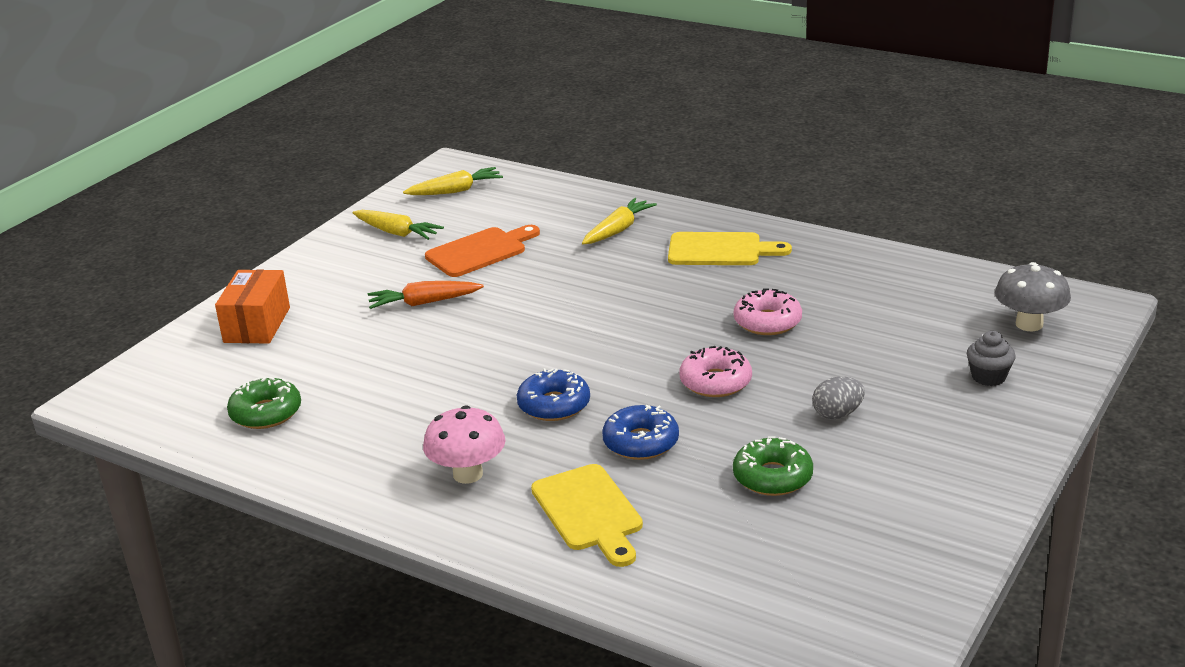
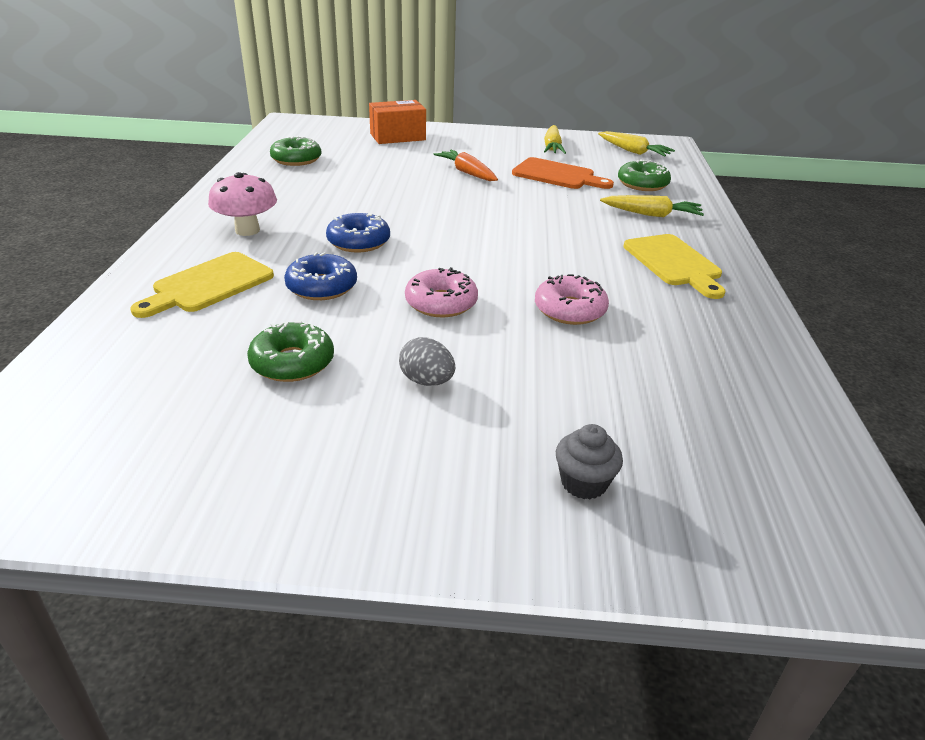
camera: 60 degrees right, 5 degrees up
(544, 212) = (642, 184): none -> green donut
(1029, 324) = (748, 500): grey mushroom -> none

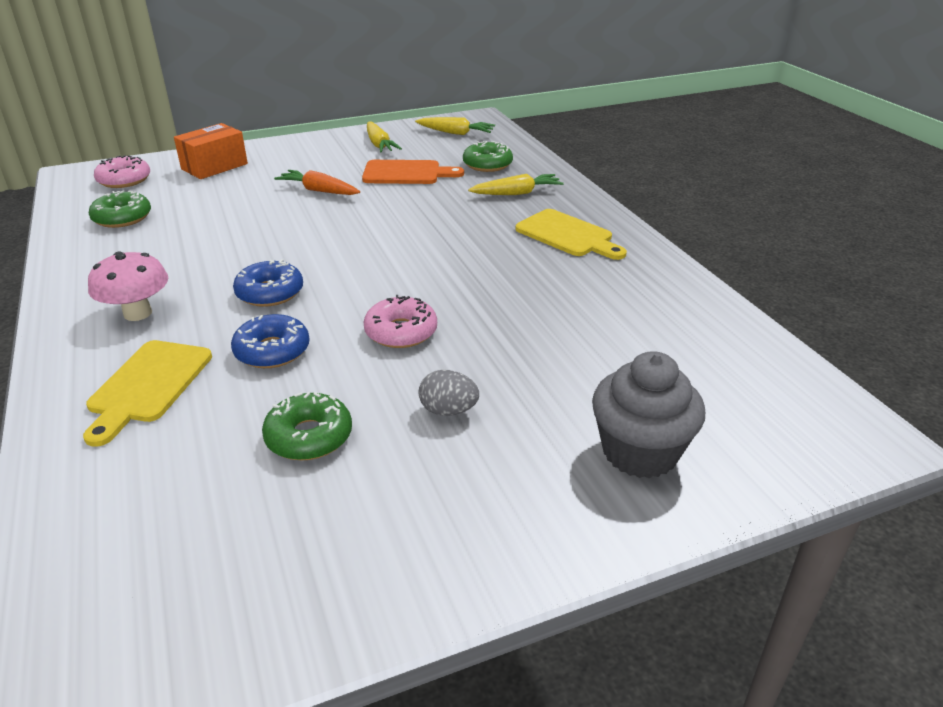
camera: 25 degrees left, 0 degrees up
(570, 310) = (517, 304): pink donut -> pink donut (124, 180)
(583, 483) = (640, 452): grey cupcake -> grey cupcake, size x1.85

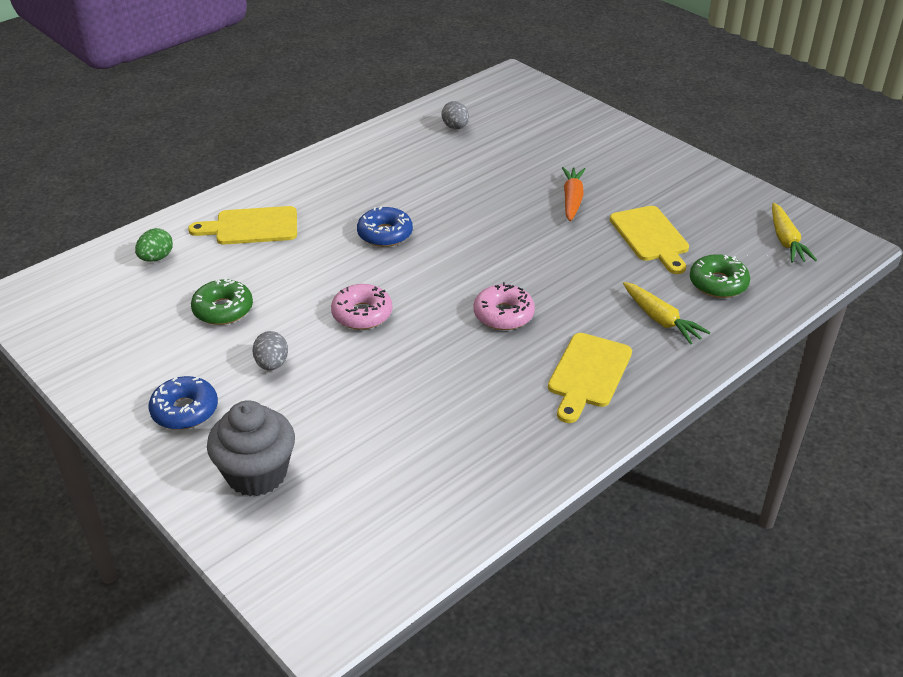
camera: 70 degrees right, 5 degrees up
(122, 218) = (455, 127): green donut -> grey egg
(124, 180) = (518, 101): pink donut -> pink donut (503, 315)
(125, 489) = (156, 258): none -> green egg
(138, 313) = (329, 189): pink mushroom -> none
(214, 166) = (577, 131): orange box -> none
(272, 351) = (310, 262): blue donut -> blue donut (185, 410)
(379, 144) = (707, 200): yellow carrot -> none
(406, 173) = (650, 237): orange cutting board -> yellow cutting board

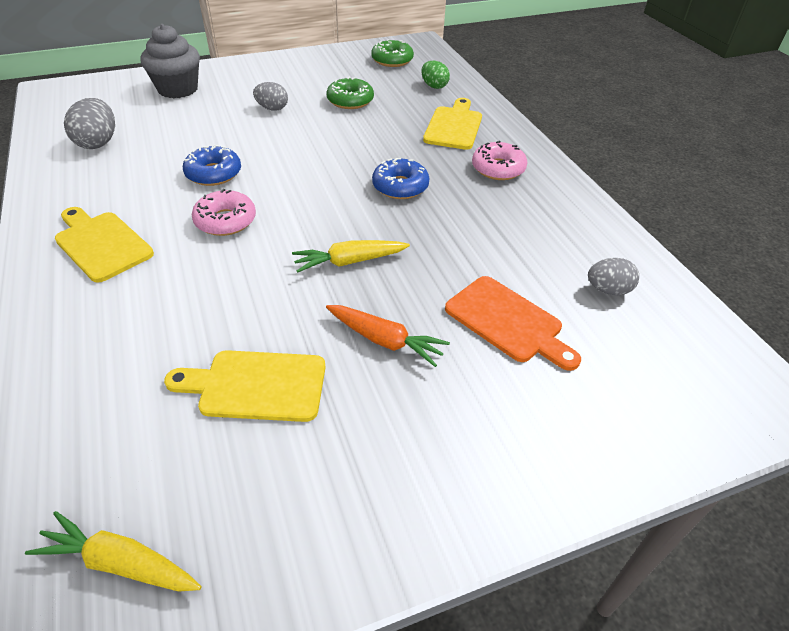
camera: 110 degrees right, 5 degrees up
(185, 410) = (258, 77): blue donut -> blue donut (213, 173)
(362, 314) = (294, 152): pink donut -> pink donut (498, 168)
(432, 476) = (98, 143): none -> grey egg
(517, 158) = (508, 322): none -> orange cutting board
(660, 319) = (113, 325): yellow carrot -> yellow carrot (350, 261)
(718, 283) = (116, 410): green donut -> green donut (392, 60)

